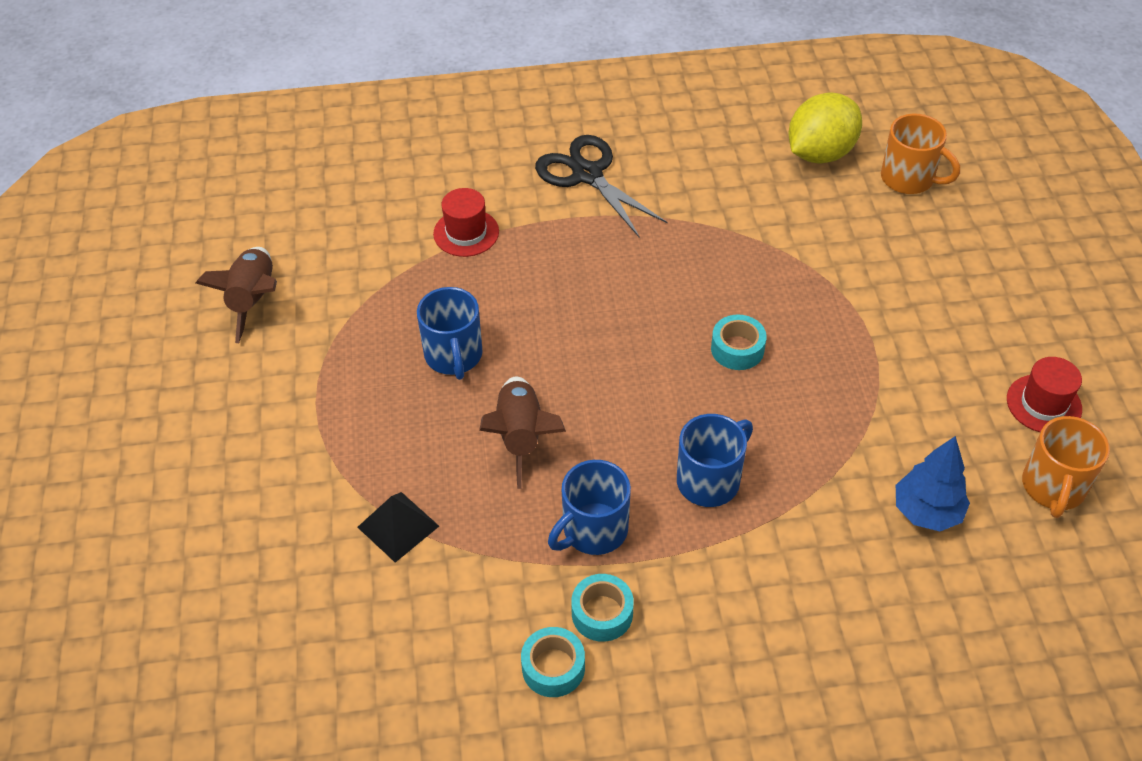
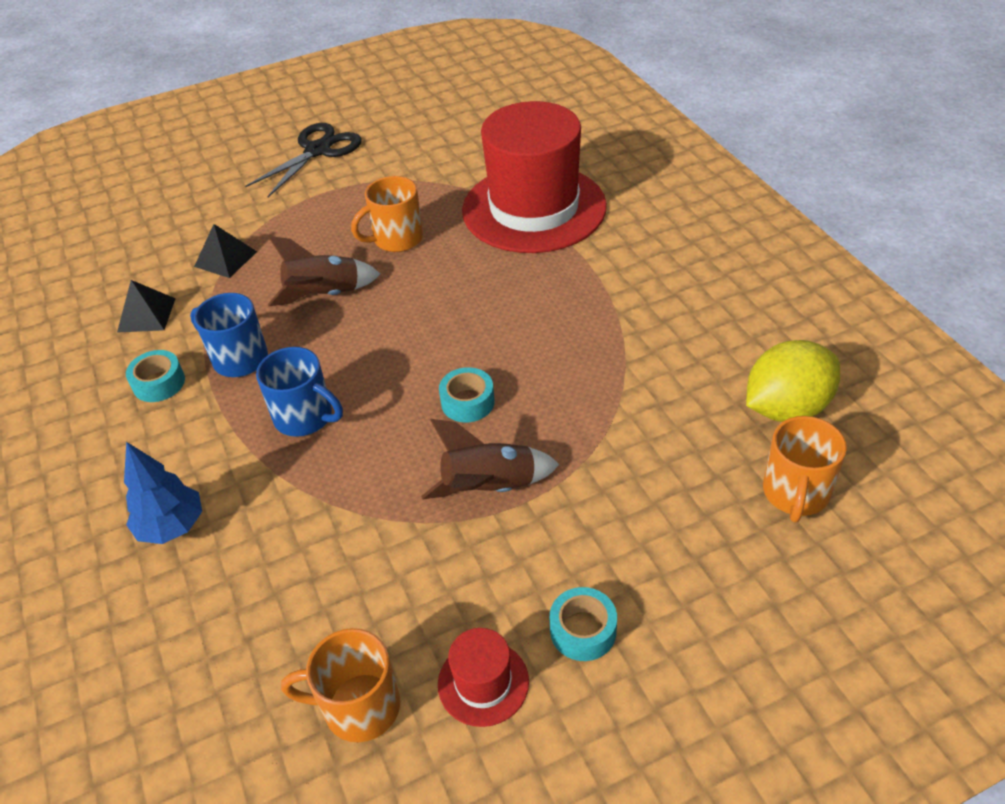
camera: 75 degrees right, 5 degrees down
(253, 300) = (416, 136): brown rocket -> brown rocket (490, 488)
(454, 356) = (396, 239): blue mug -> orange mug
(466, 233) = (534, 208): red hat -> red hat, size x2.46
(468, 621) = (146, 315): none -> black pyramid
(553, 667) = (108, 369): turquoise tape -> turquoise tape (583, 630)
(587, 175) = (645, 255): black scissors -> black scissors (317, 151)
(820, 153) = (786, 408): yellow lemon -> yellow lemon turned 60 degrees counterclockwise
(926, 512) = (301, 588): blue tree -> blue tree (172, 527)

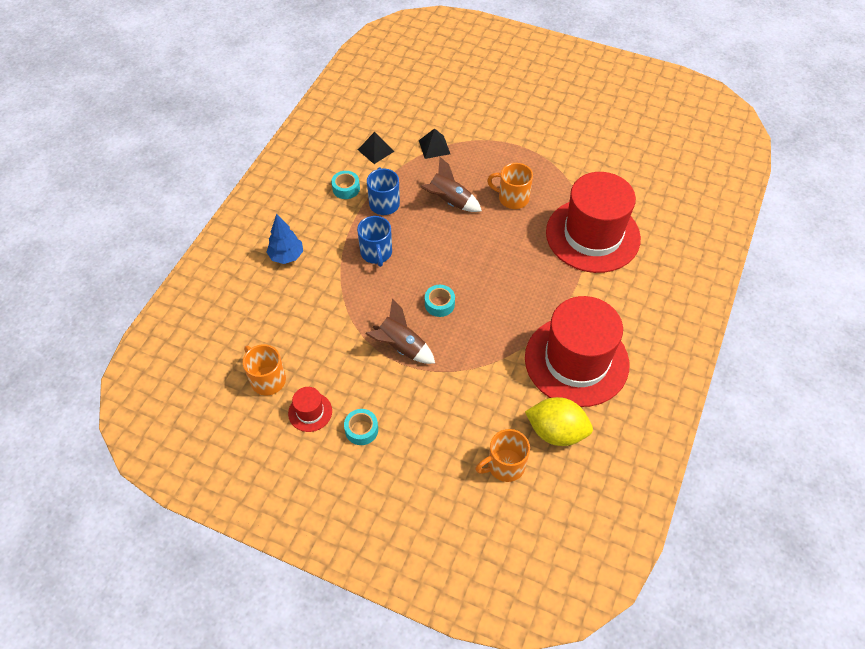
camera: 45 degrees right, 10 degrees up
(317, 151) = (540, 116): black scissors -> none
(697, 326) = (576, 361): none -> red hat

